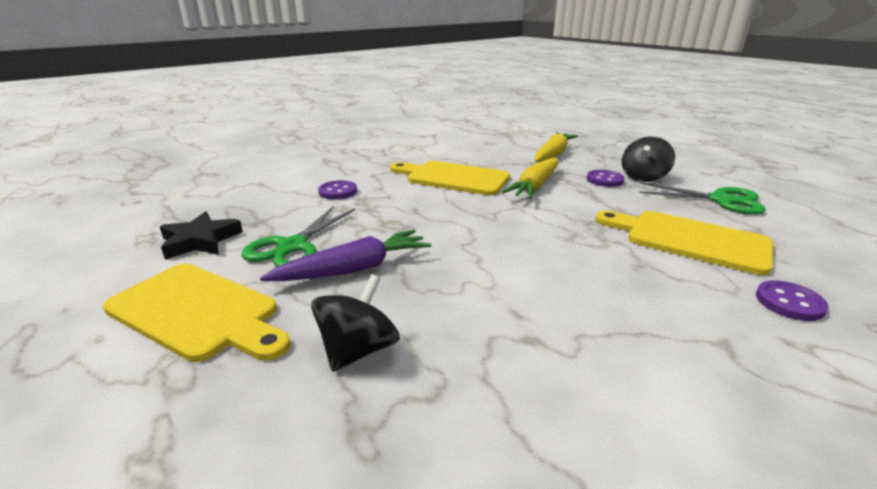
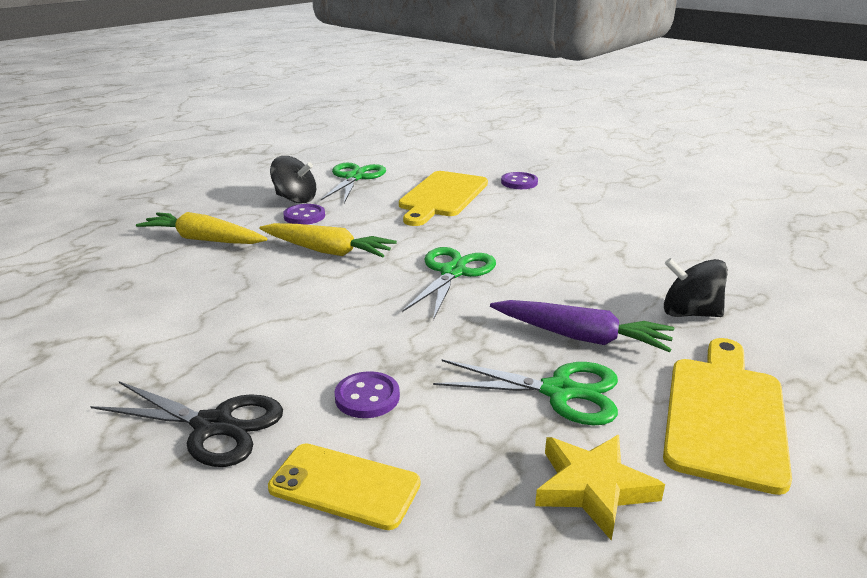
camera: 100 degrees left, 0 degrees up
(200, 241) = (593, 488): black star -> yellow star
(274, 185) = (344, 486): none -> yellow phone
(342, 163) = (213, 426): none -> black scissors
(354, 269) = (581, 337): purple carrot -> purple carrot turned 150 degrees clockwise
(453, 178) = (299, 303): yellow cutting board -> none
(490, 228) = (453, 272): none -> green scissors

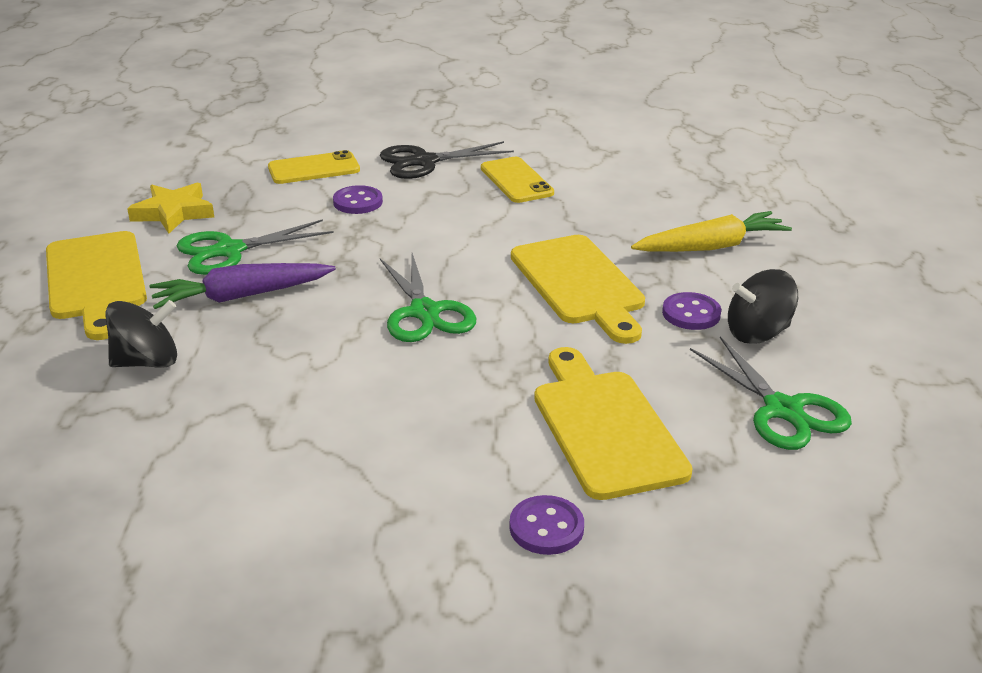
camera: 140 degrees right, 5 degrees up
(189, 350) = (516, 181): none -> yellow phone
(327, 251) = (579, 284): yellow carrot -> yellow cutting board

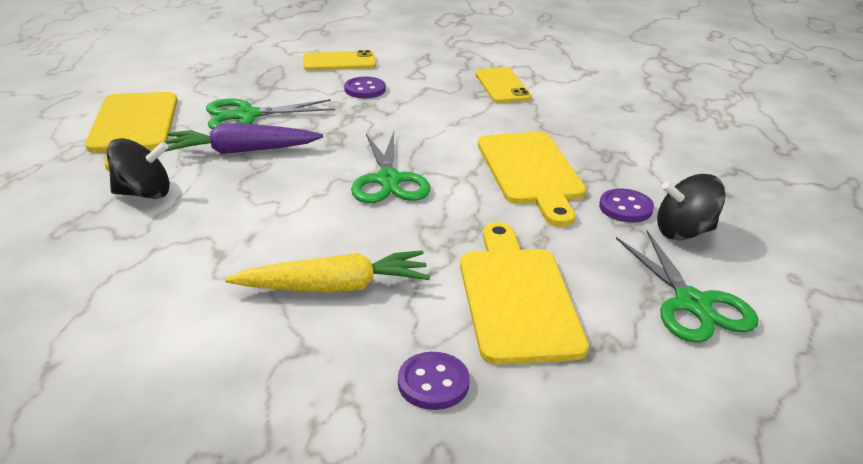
camera: 10 degrees right, 0 degrees up
(173, 213) = (215, 83): yellow star -> none
(424, 162) = (430, 65): black scissors -> none
(711, 247) = (659, 154): yellow carrot -> yellow carrot (334, 287)

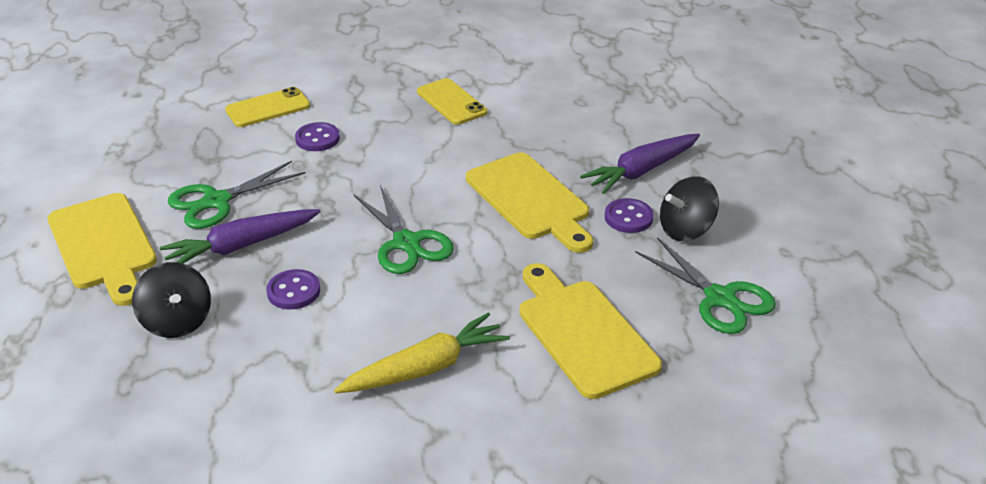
camera: 20 degrees left, 5 degrees up
(143, 193) = (177, 321): black spinning top -> black spinning top turned 90 degrees clockwise
(433, 383) = (558, 429): purple button -> purple button (293, 291)
(661, 172) = (641, 171): none -> purple carrot

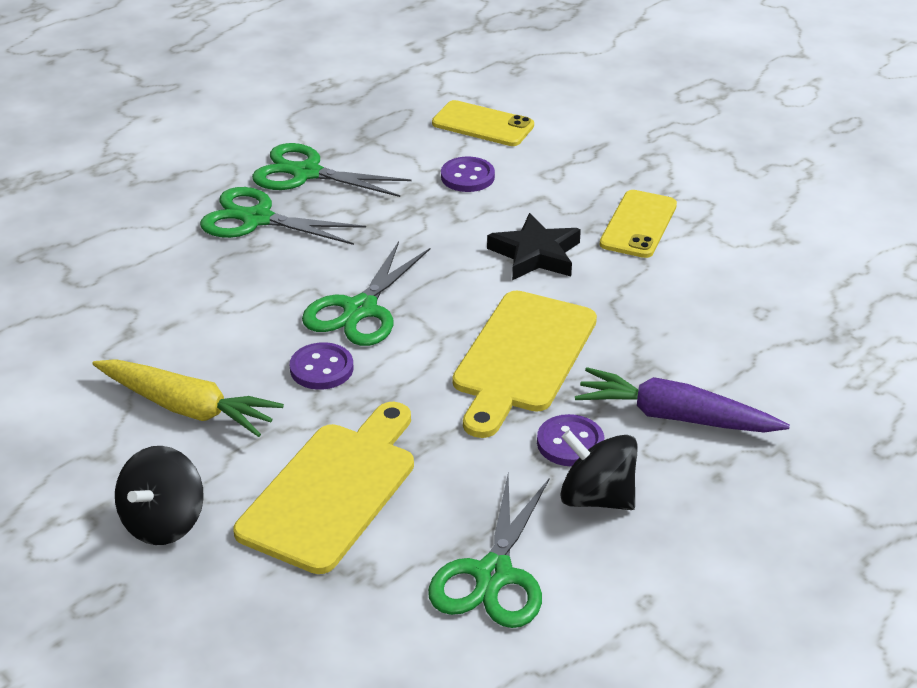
camera: 55 degrees right, 0 degrees up
(104, 245) = (187, 151): yellow cutting board -> none
(177, 321) = (125, 239): black spinning top -> black spinning top (163, 522)
(241, 246) = (257, 219): purple carrot -> green scissors
(293, 291) = (222, 279): purple button -> purple button (321, 368)
(434, 150) = (535, 254): none -> black star

